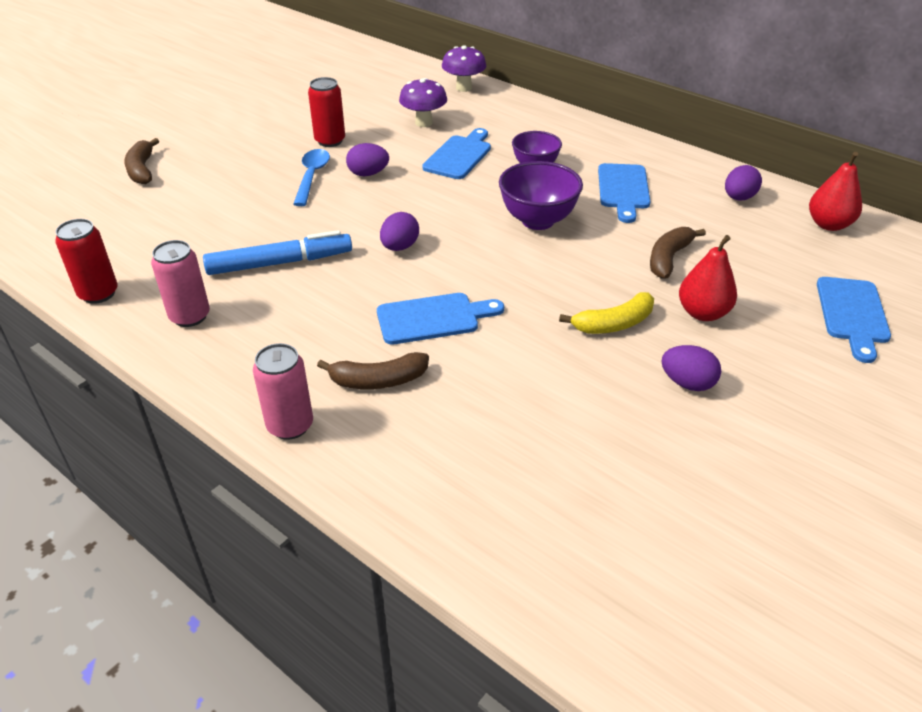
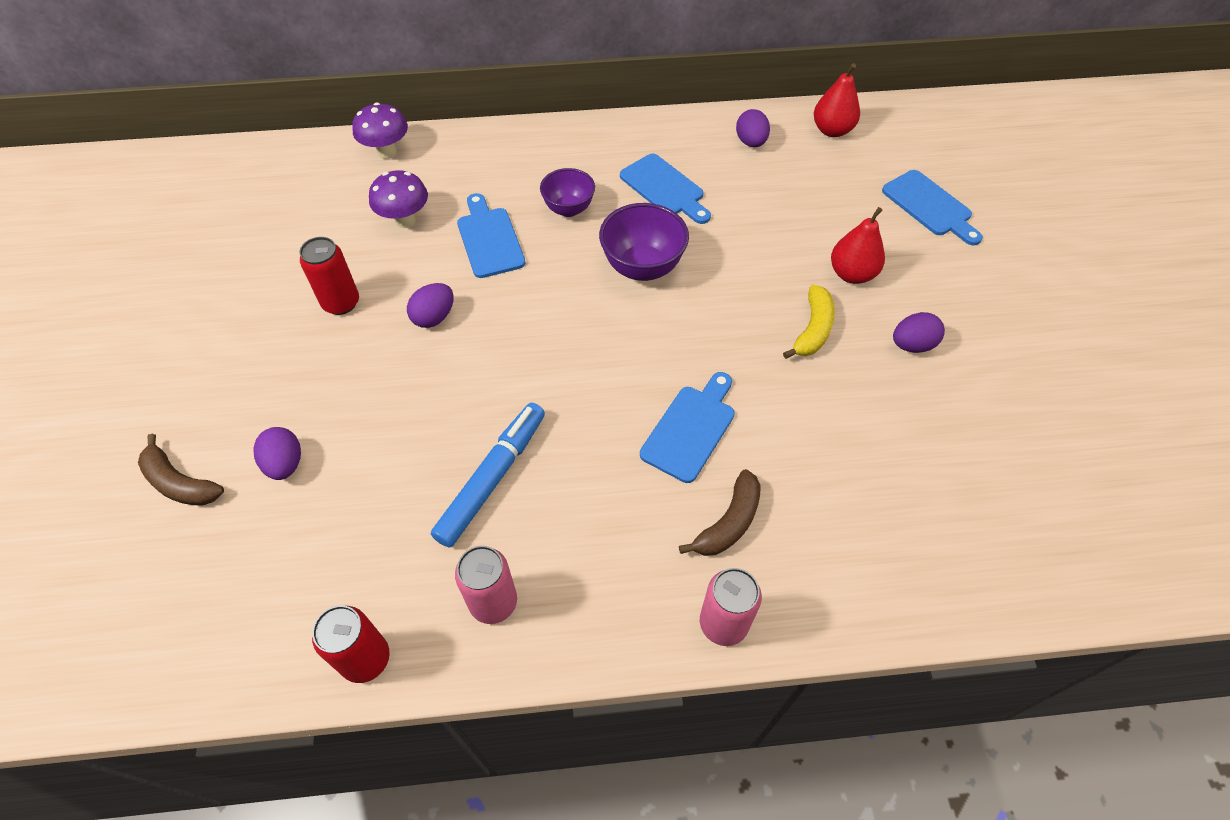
camera: 45 degrees left, 15 degrees up
(312, 177) = (384, 359): blue spoon -> none
(400, 247) = (571, 378): purple egg -> purple egg (285, 464)
(668, 258) = (774, 238): brown banana -> none

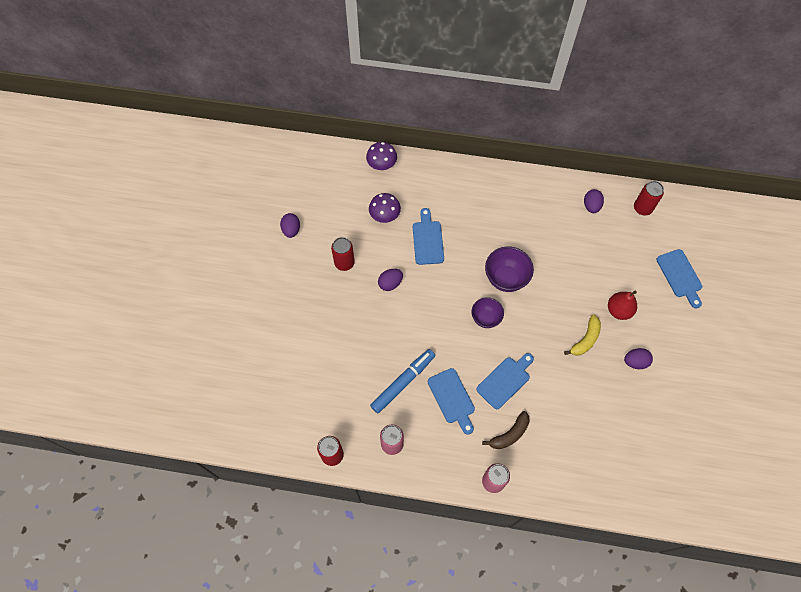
camera: 15 degrees right, 10 degrees up
(180, 483) = (258, 347): brown banana -> none
(285, 464) = (307, 349): purple egg -> purple egg (291, 230)
(569, 209) = (475, 230): purple bowl -> purple bowl (485, 318)
(664, 188) = (532, 228): blue cutting board -> blue cutting board (452, 398)
(832, 130) = (642, 208): red pear -> red can

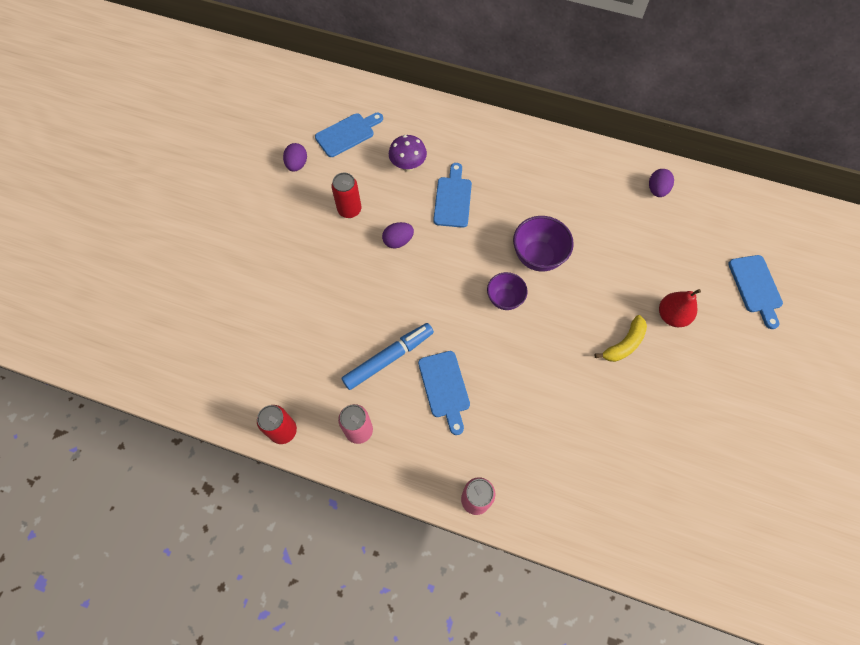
camera: 10 degrees right, 0 degrees up
(382, 165) = (417, 110): purple mushroom -> none
(505, 380) = (514, 377): blue cutting board -> blue cutting board (347, 134)
(509, 434) = (508, 444): brown banana -> none
(635, 362) = (683, 381): purple egg -> none
(642, 208) = (720, 201): red can -> none

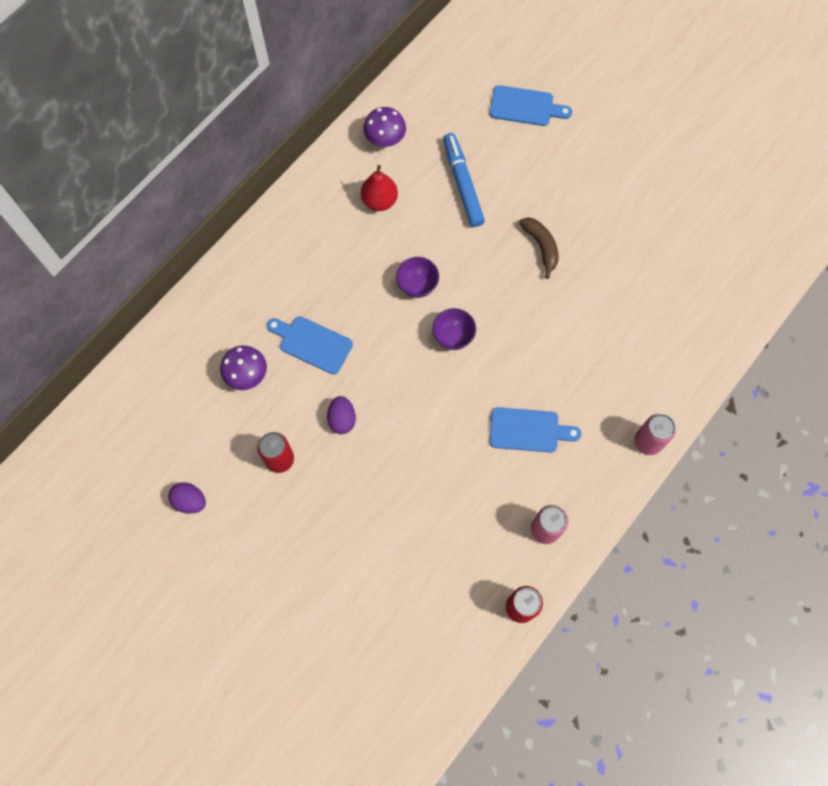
camera: 70 degrees left, 5 degrees up
(347, 134) = (171, 429): blue cutting board -> none
(388, 358) = (477, 475): blue marker -> blue marker (462, 184)
(538, 257) = (417, 285): purple bowl -> purple bowl, size x0.66
(624, 344) = (541, 247): yellow banana -> brown banana
(657, 190) = (385, 140): purple egg -> purple mushroom
(672, 316) = (527, 192): red pear -> red pear (379, 201)

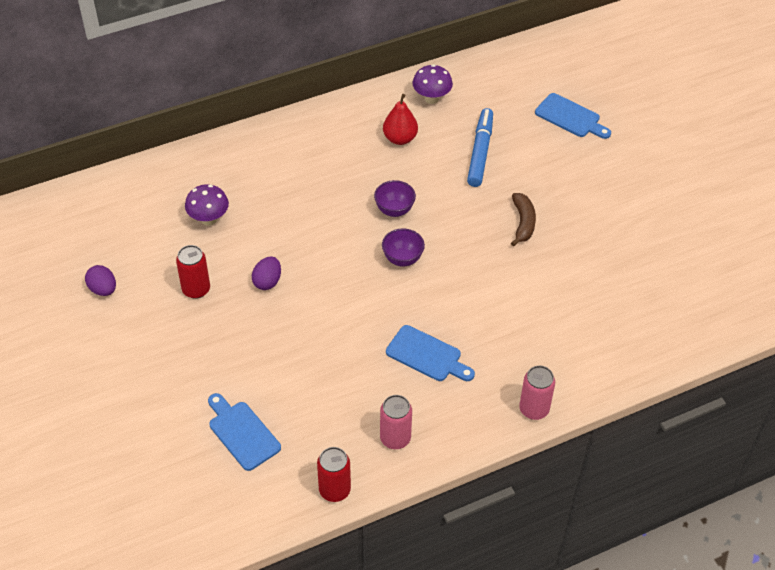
camera: 25 degrees right, 20 degrees down
(312, 343) = (277, 217): blue cutting board -> blue cutting board (242, 433)

